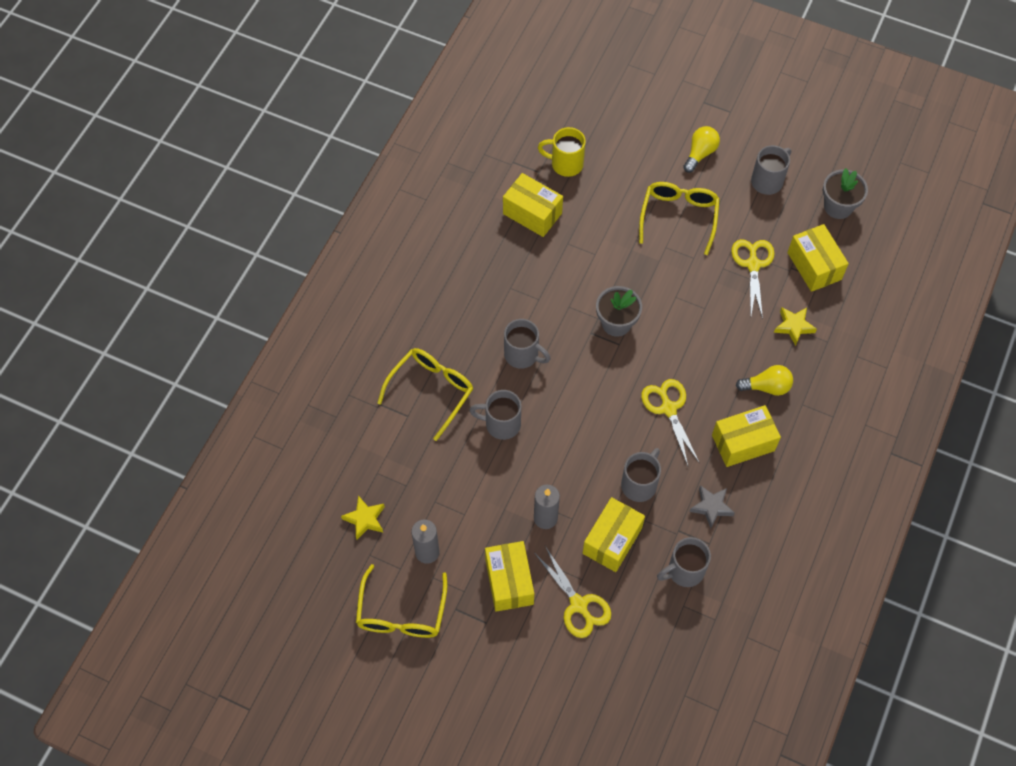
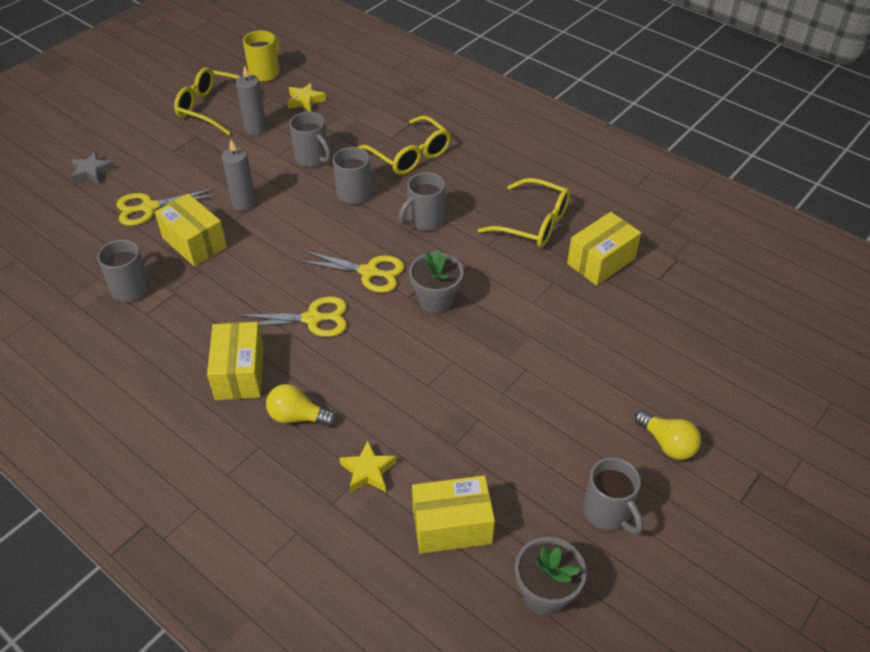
camera: 105 degrees right, 15 degrees down
(509, 582) = (199, 170): yellow box -> none
(565, 164) = (667, 303): yellow mug -> yellow mug (265, 73)
(639, 484) = (240, 275): grey mug -> grey mug (312, 158)
(678, 217) = (567, 393): yellow glasses -> yellow glasses (533, 223)
(711, 507) = (183, 325): grey star -> grey star (92, 172)
(753, 265) = (474, 453): yellow scissors -> yellow scissors (369, 272)
(766, 387) = (298, 416): yellow light bulb -> yellow light bulb turned 90 degrees clockwise

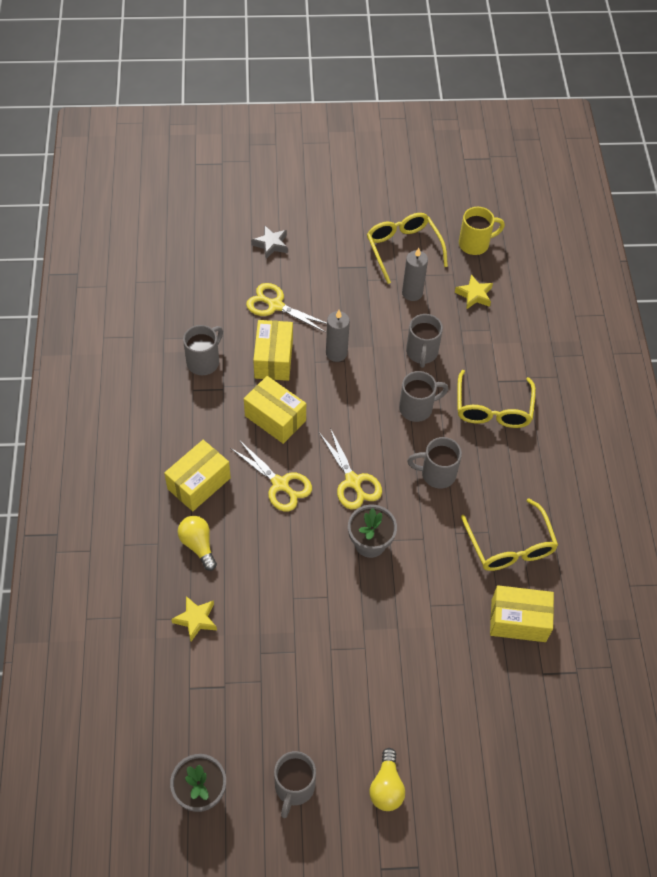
camera: 45 degrees right, 10 degrees up
(452, 526) = (200, 700): yellow box -> yellow box (275, 418)

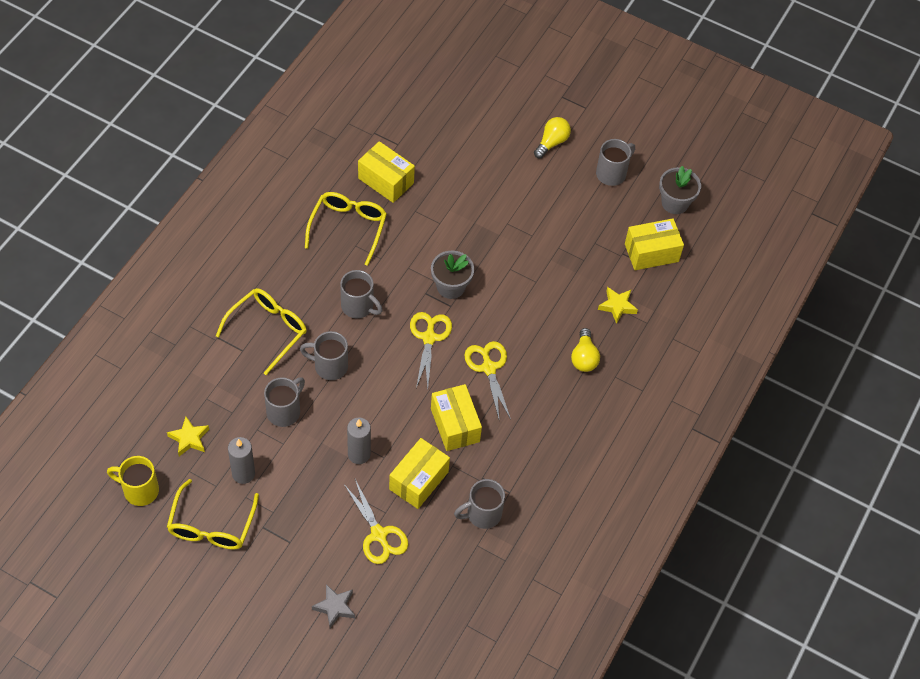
camera: 150 degrees left, 0 degrees up
(199, 483) = (554, 405): yellow box -> yellow box (651, 253)

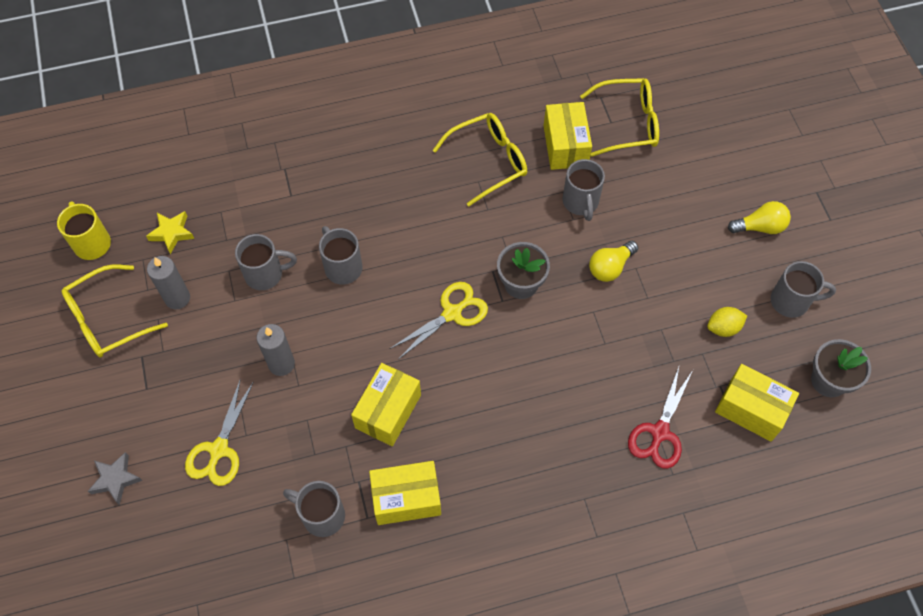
camera: 50 degrees right, 5 degrees up
(267, 331) = (328, 195): yellow glasses -> yellow glasses (627, 123)
(358, 306) = (422, 235): grey mug -> grey mug (581, 202)
(418, 480) = (303, 433): yellow box -> yellow box (406, 498)
(489, 368) = (474, 386): yellow scissors -> none
(584, 357) = (573, 453): yellow light bulb -> yellow light bulb (610, 267)
(591, 219) = (723, 328): none -> yellow lemon
(617, 306) = (659, 432): yellow star -> red scissors

